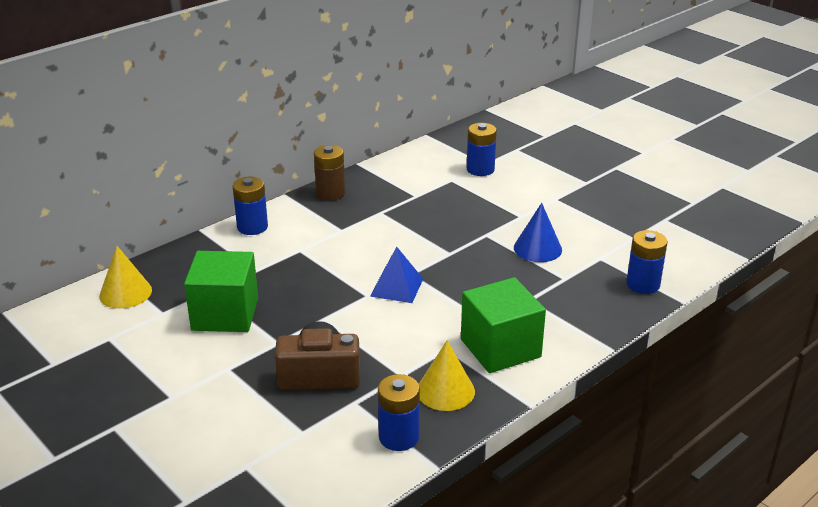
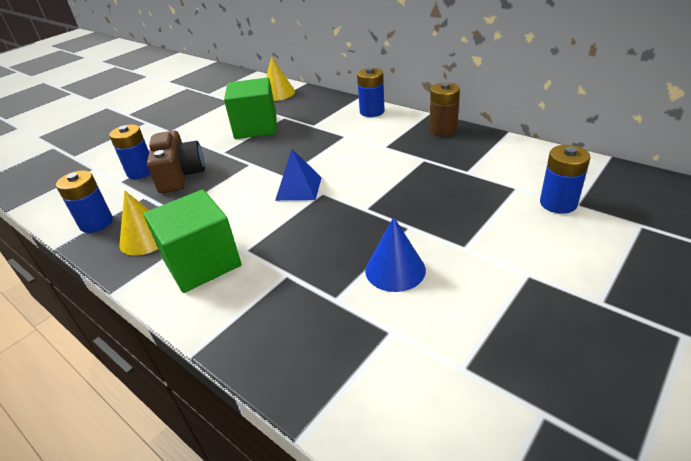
camera: 85 degrees right, 5 degrees up
(643, 284) = (335, 384): blue battery -> blue battery (141, 172)

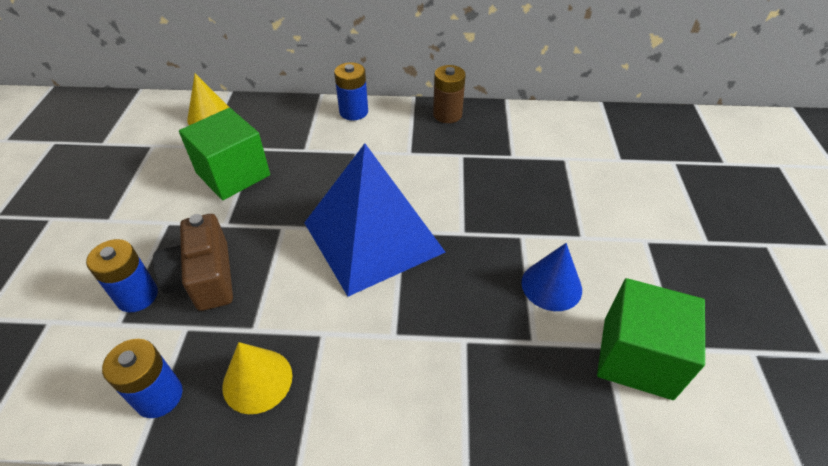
camera: 40 degrees left, 10 degrees up
(180, 175) = (204, 278): brown camera -> brown camera turned 150 degrees counterclockwise
(202, 263) = (364, 374): green cube -> green cube (637, 357)
(299, 188) = (373, 237): blue pyramid -> blue pyramid, size x2.24
(558, 203) = (607, 163): blue battery -> none

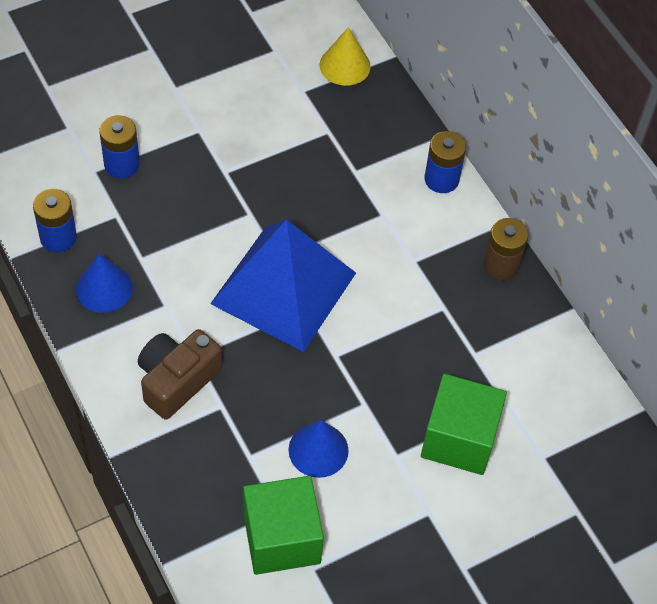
camera: 55 degrees right, 10 degrees up
(204, 278) = (164, 196): brown camera -> brown camera (177, 380)
(233, 174) = (284, 137): green cube -> green cube (459, 439)
(257, 380) = (104, 288): yellow cone -> blue cone

